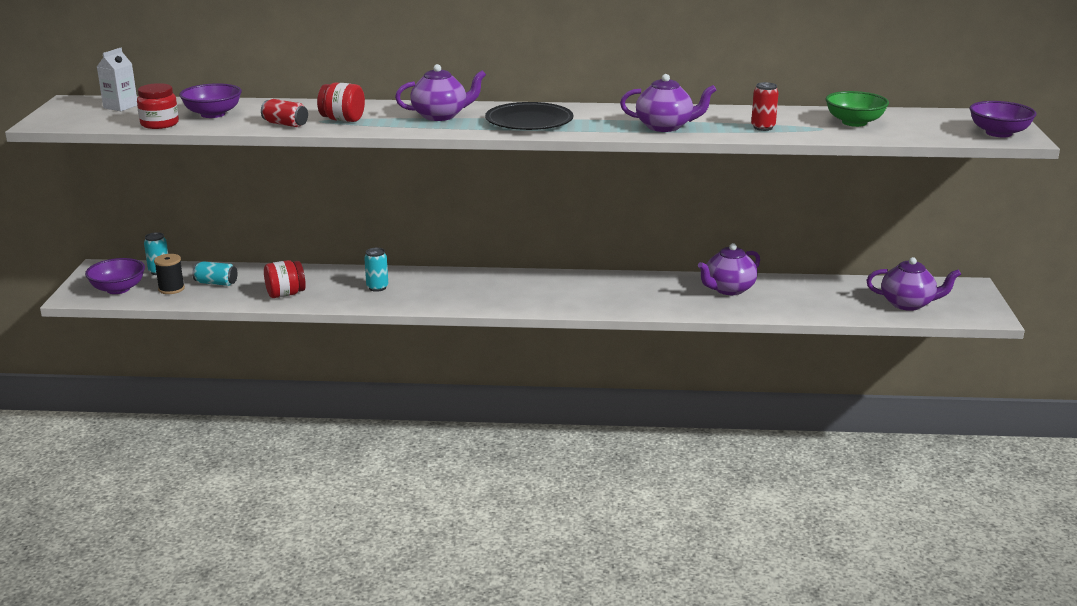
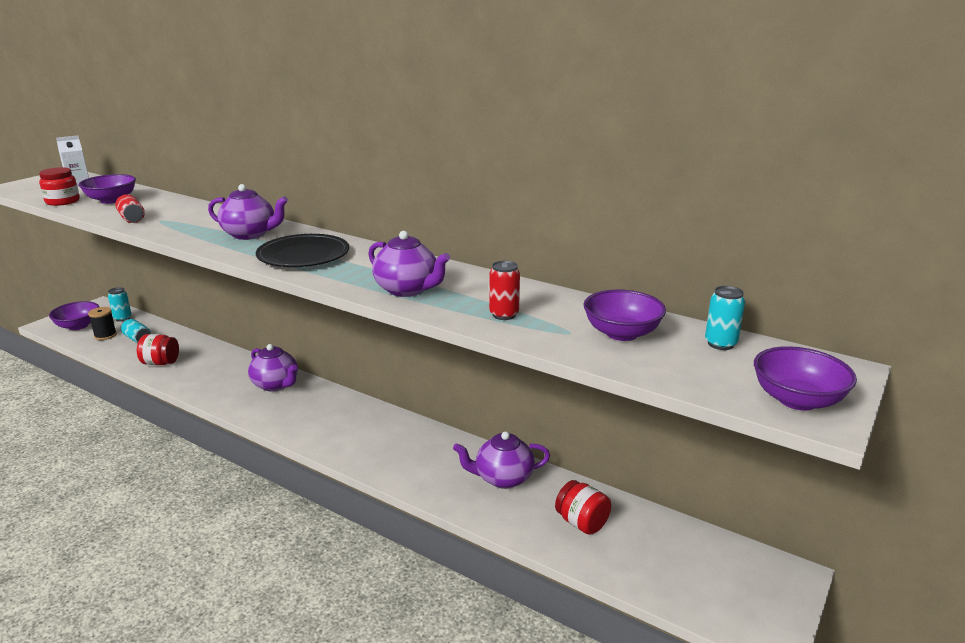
camera: 30 degrees right, 0 degrees up
(342, 120) = (176, 223): red jar -> red jar (582, 523)
(377, 287) = (226, 376): turquoise can -> turquoise can (720, 344)
(854, 122) = (621, 333): green bowl -> purple bowl
(908, 304) = (680, 573): purple teapot -> purple teapot (276, 385)

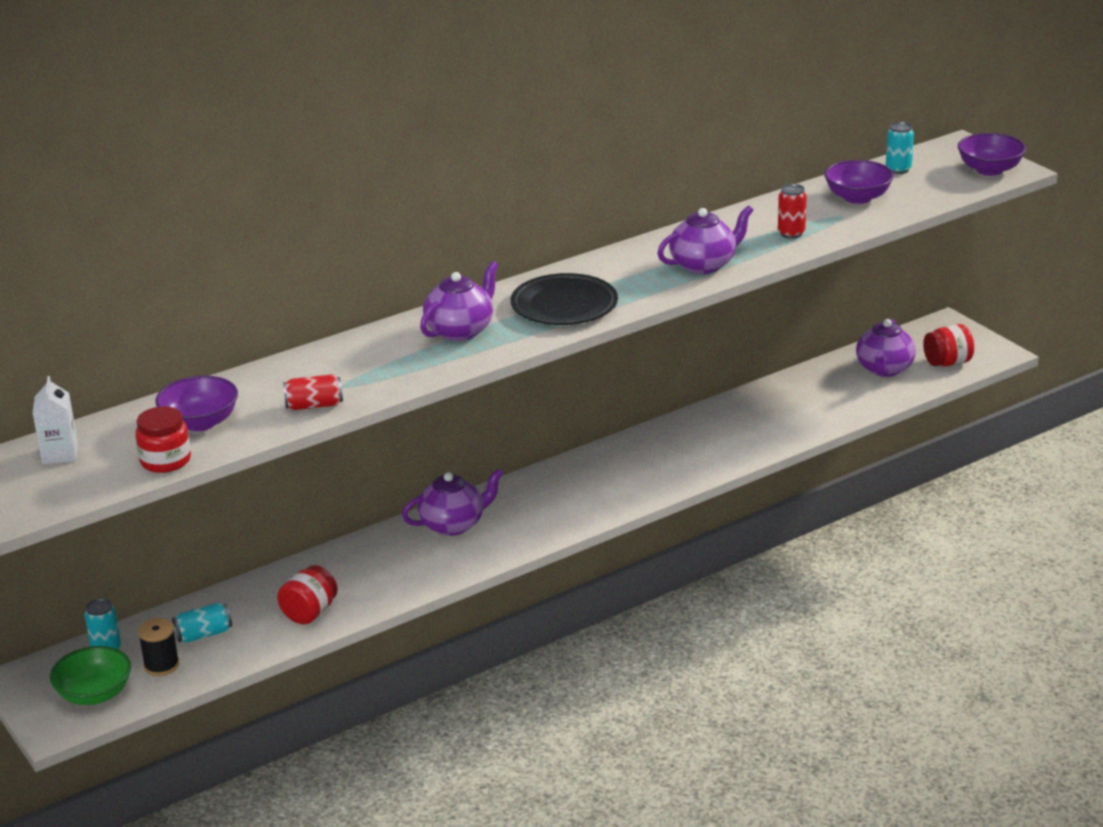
camera: 65 degrees left, 5 degrees up
(78, 326) = (94, 694): purple bowl -> green bowl
(503, 478) = (748, 414): purple teapot -> purple teapot (884, 369)
(582, 523) = (836, 391): red jar -> red jar (947, 363)

